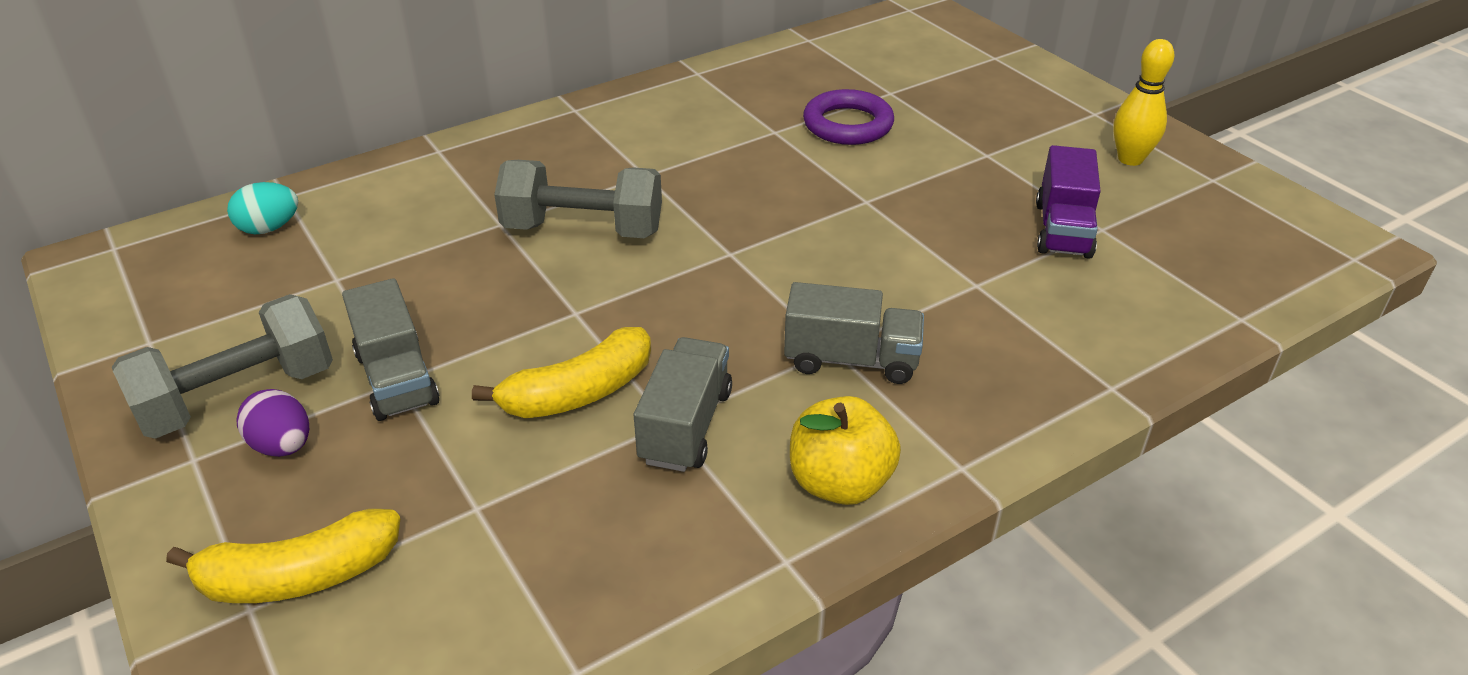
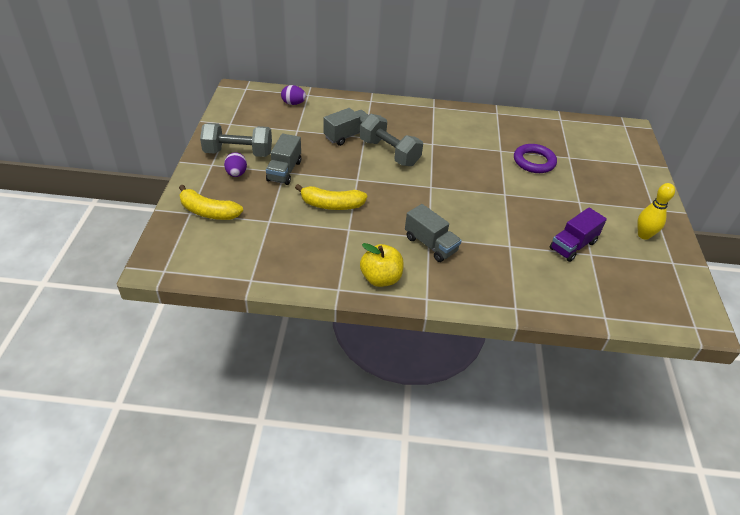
camera: 35 degrees right, 5 degrees up
(269, 228) = (293, 103): turquoise egg -> purple egg
(685, 426) = (352, 233): grey truck -> grey truck (347, 135)

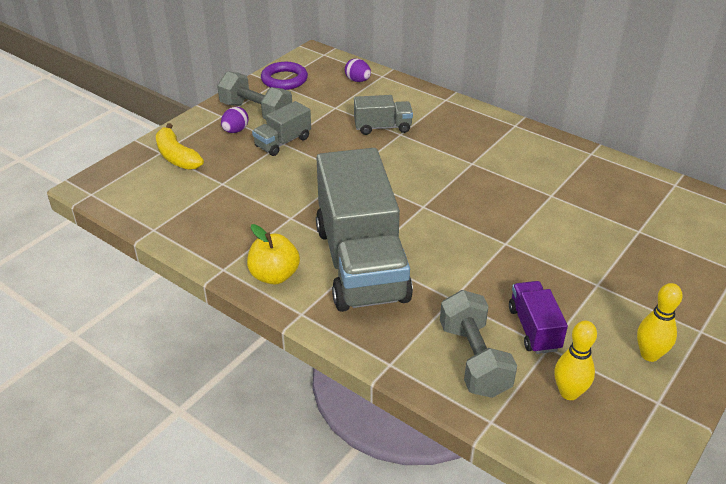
camera: 35 degrees right, 5 degrees down
(331, 205) = (297, 189): yellow banana -> none
(389, 152) = (411, 157): grey dumbbell -> grey dumbbell (474, 359)
(430, 244) = (361, 263): grey truck -> grey truck, size x2.25
(534, 161) = (583, 221): purple ring -> purple ring (284, 79)
(573, 245) = (534, 329): purple truck -> purple truck turned 90 degrees clockwise
(627, 278) = (569, 393): none -> yellow bowling pin

